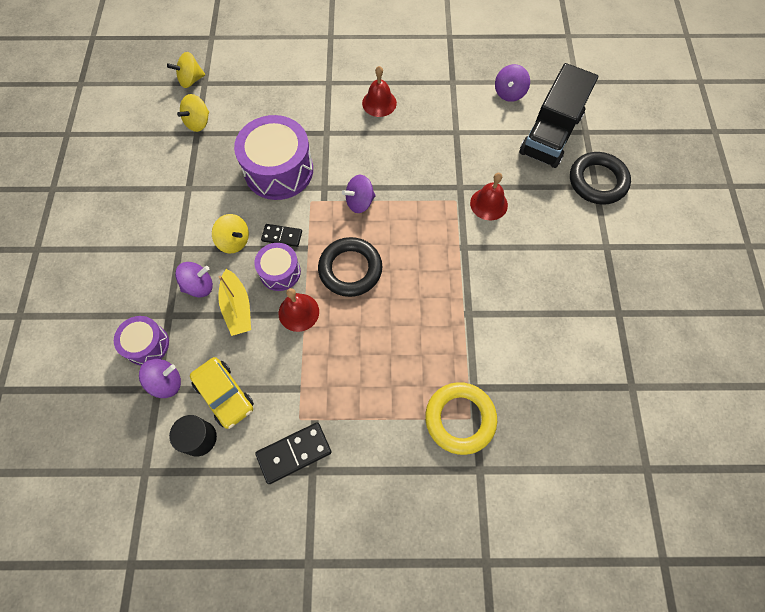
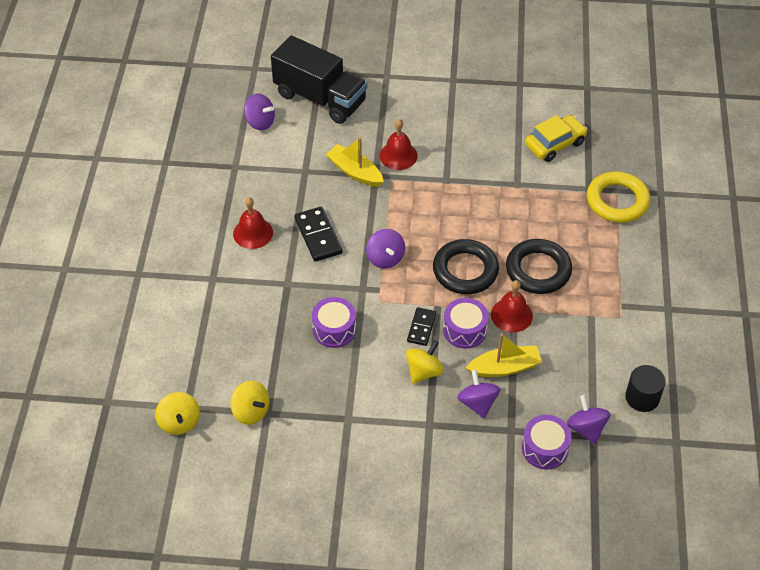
camera: 85 degrees left, 15 degrees down
(224, 395) = (599, 377): yellow car -> yellow car (555, 144)
(279, 170) = (334, 329): purple drum -> purple drum, size x0.55
(294, 453) = (653, 322): black domino -> black domino (318, 236)
(461, 170) = (355, 172): none -> yellow boat
(597, 181) = (381, 73): black ring -> black ring (538, 270)

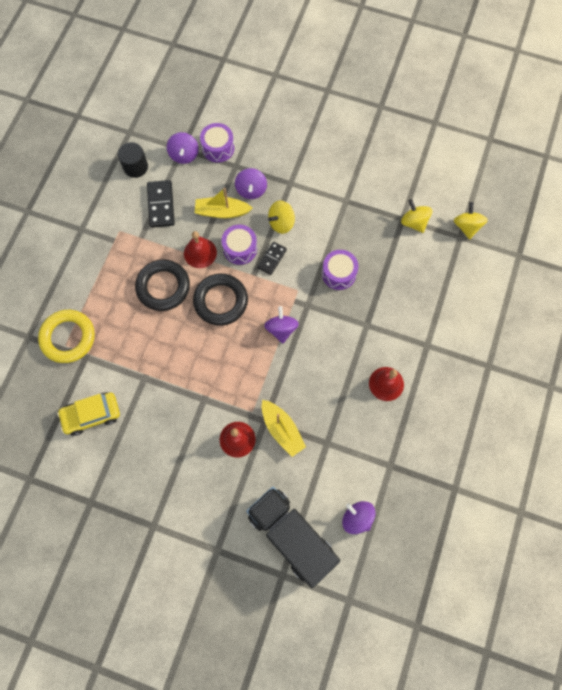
camera: 165 degrees left, 20 degrees up
(318, 236) = (331, 366): black domino -> black domino (161, 205)

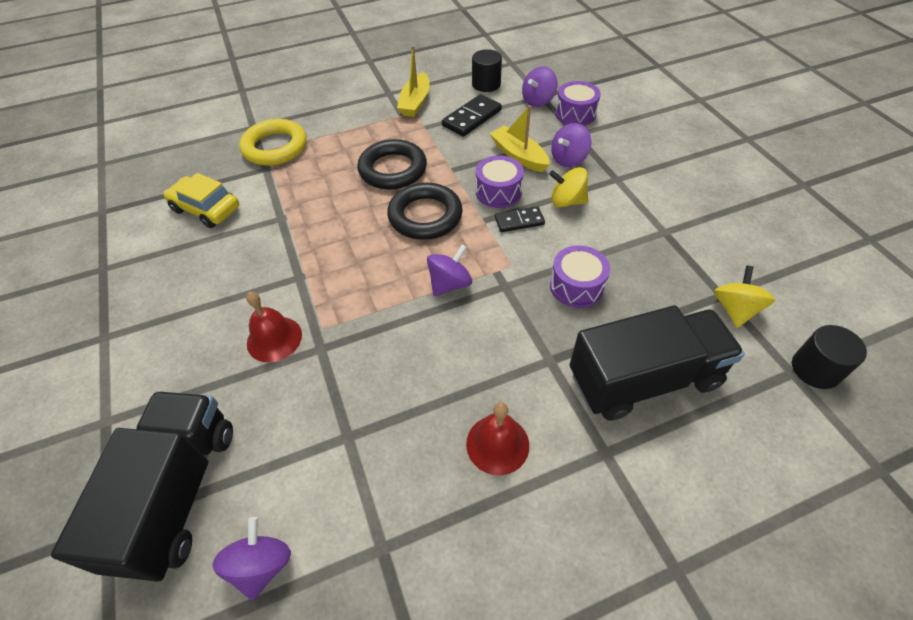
camera: 50 degrees right, 20 degrees down
(200, 253) = (458, 169): red bell -> none
(282, 430) = (324, 374): yellow boat -> yellow boat (415, 102)
(410, 296) = (644, 379): none -> black truck
(466, 226) = (815, 369): yellow spinning top -> black cylinder

